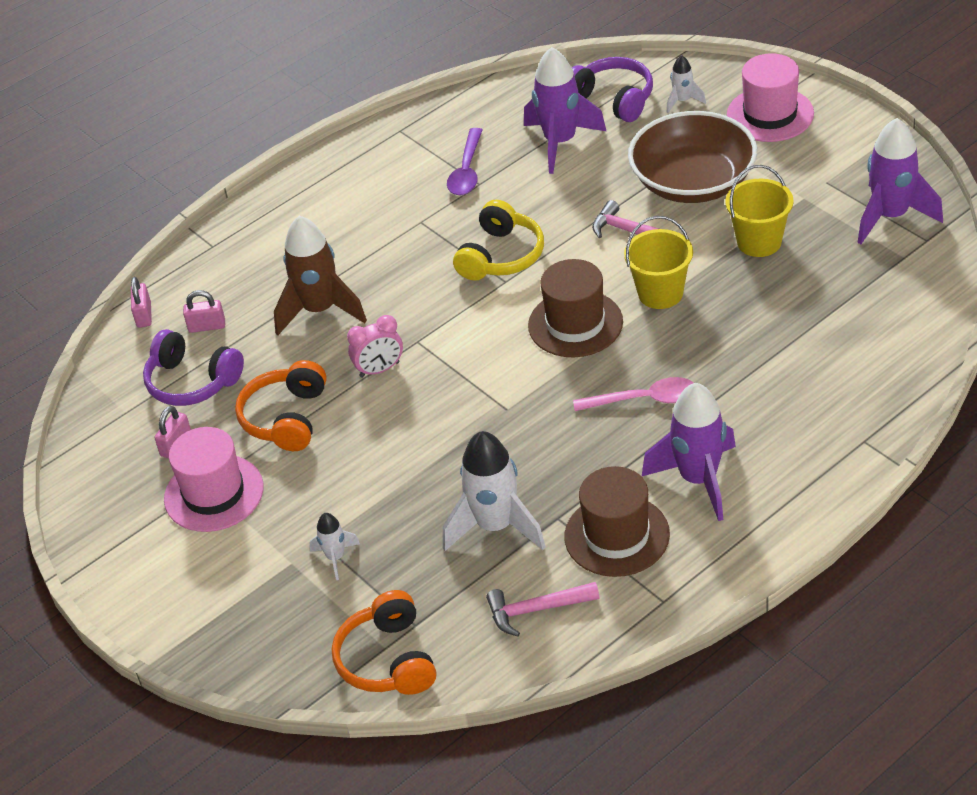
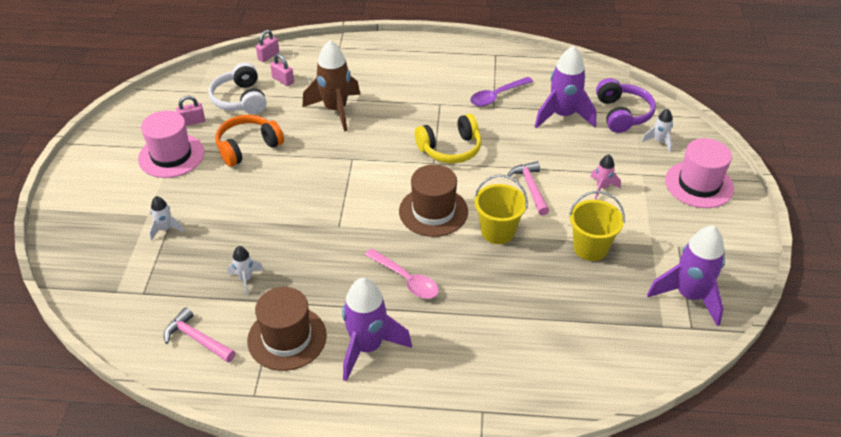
camera: 40 degrees right, 0 degrees up
(192, 381) = (240, 99): purple headphones -> white headphones
(379, 369) = (317, 158): pink clock -> none
(388, 660) = (108, 299): orange headphones -> none
(495, 526) = (246, 279): white rocket -> white rocket, size x0.49
(693, 182) = (602, 187): brown bowl -> pink rocket

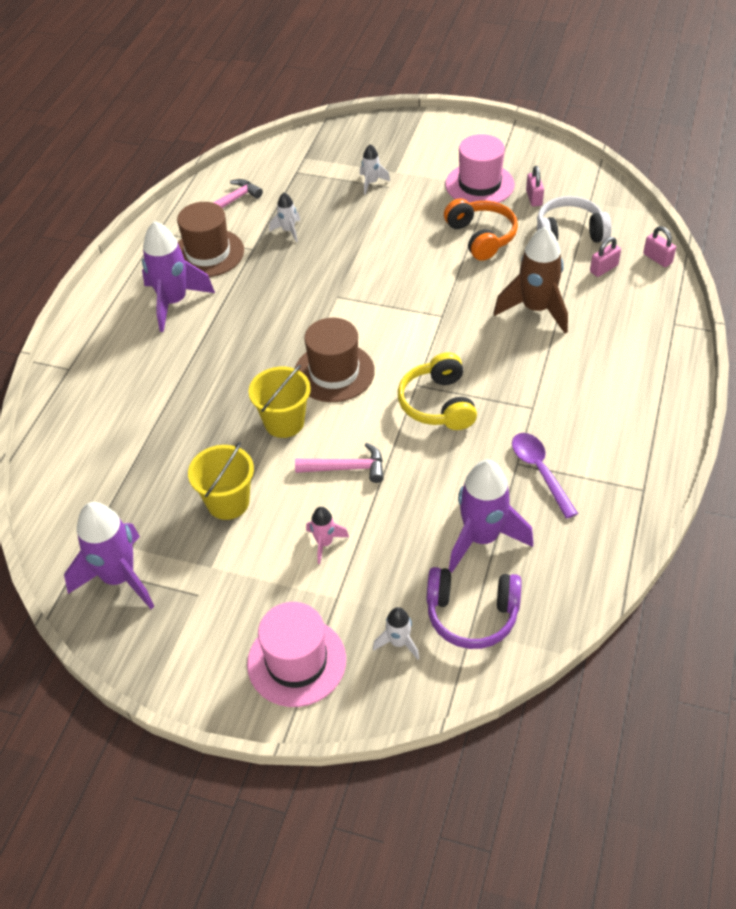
camera: 105 degrees right, 5 degrees up
(406, 279) = (244, 338): pink spoon -> none

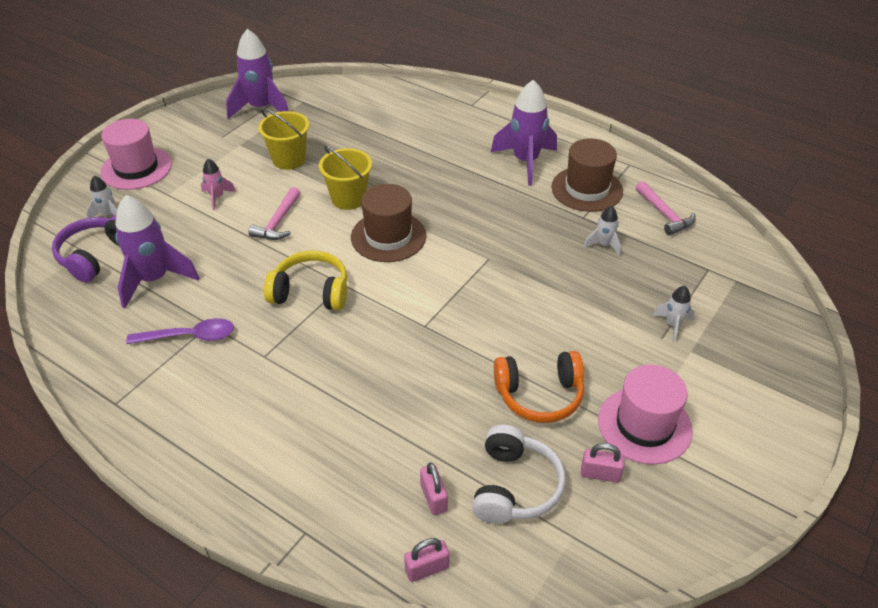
camera: 105 degrees right, 5 degrees down
(536, 309) = (396, 405): brown rocket -> none

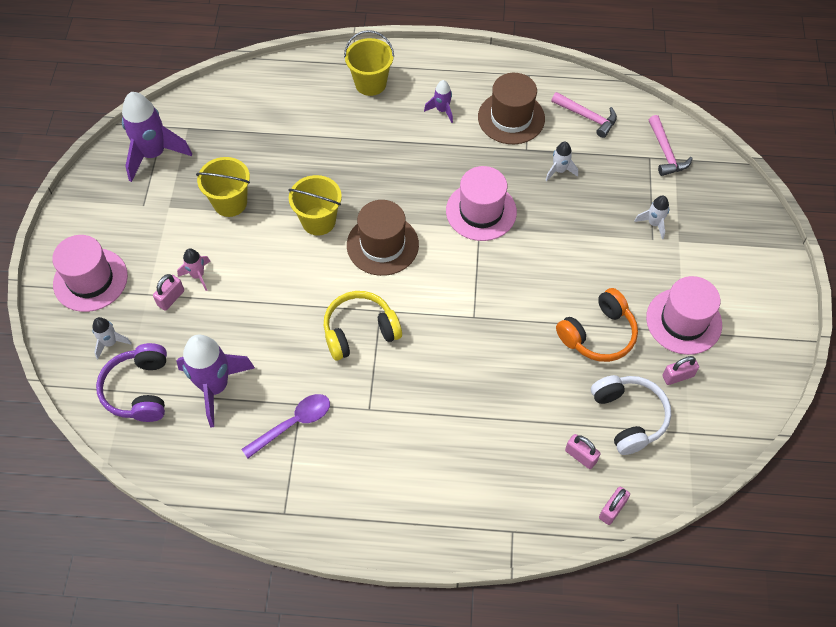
camera: 30 degrees left, 15 degrees up
(182, 204) = (171, 298): none -> pink padlock
(278, 222) = (276, 275): pink hammer -> pink hammer (665, 152)
(477, 123) = (370, 83): none -> yellow bucket
(500, 247) = (481, 211): none -> pink hat
(525, 161) = (442, 110): purple rocket -> purple rocket, size x0.49

